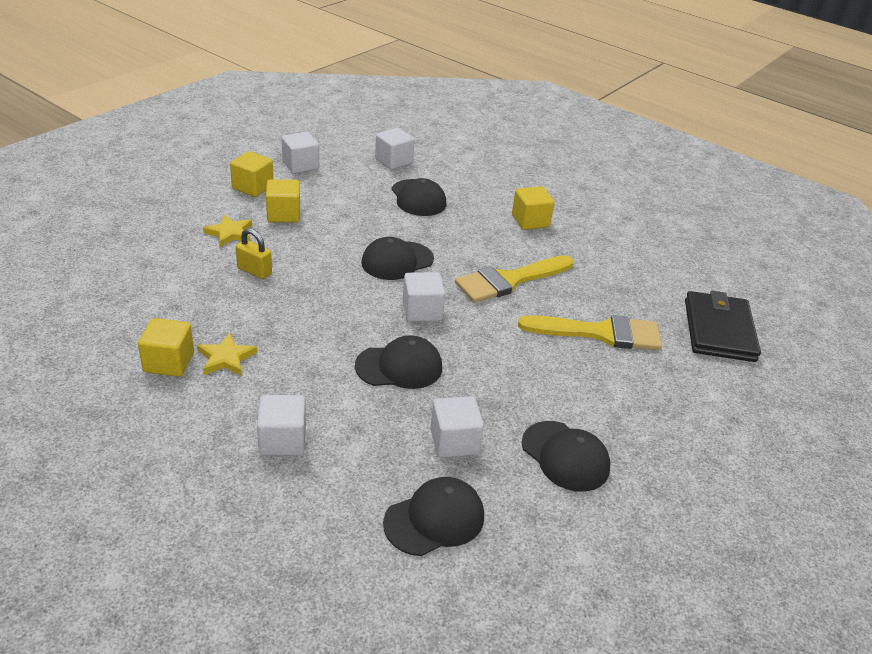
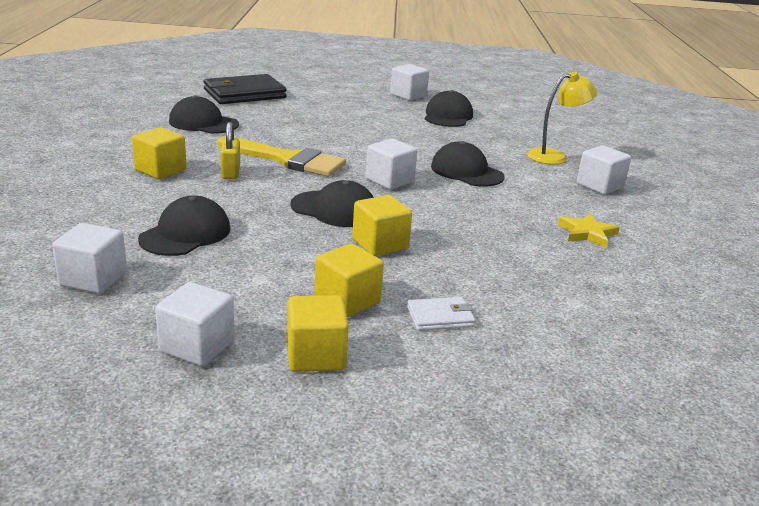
camera: 125 degrees left, 10 degrees down
(169, 362) = (639, 253): yellow cube -> yellow cube (380, 244)
(230, 233) = (440, 317): yellow star -> white wallet
(254, 271) = (473, 270): yellow padlock -> yellow padlock (230, 172)
(377, 463) = (554, 156): none -> yellow lamp
(434, 519) = (555, 135): black cap -> black cap (203, 123)
(454, 441) = (495, 142): white cube -> white cube (408, 95)
(600, 333) = (308, 122): yellow brush -> none

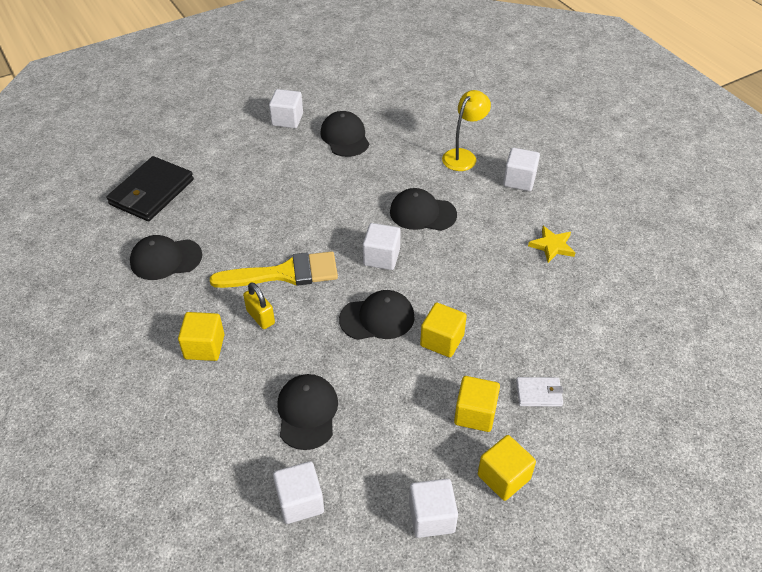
camera: 30 degrees left, 20 degrees up
(440, 317) = (539, 393): white wallet -> white wallet turned 45 degrees clockwise

